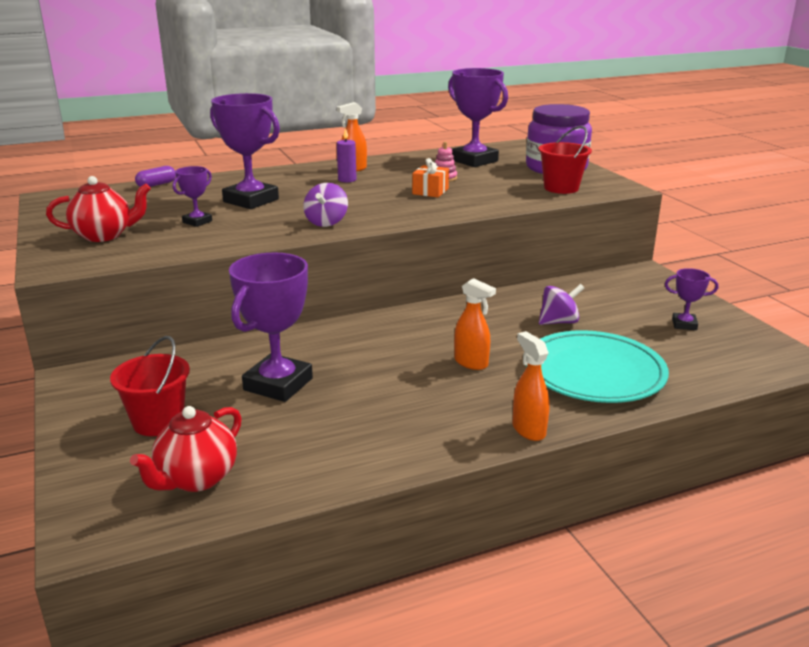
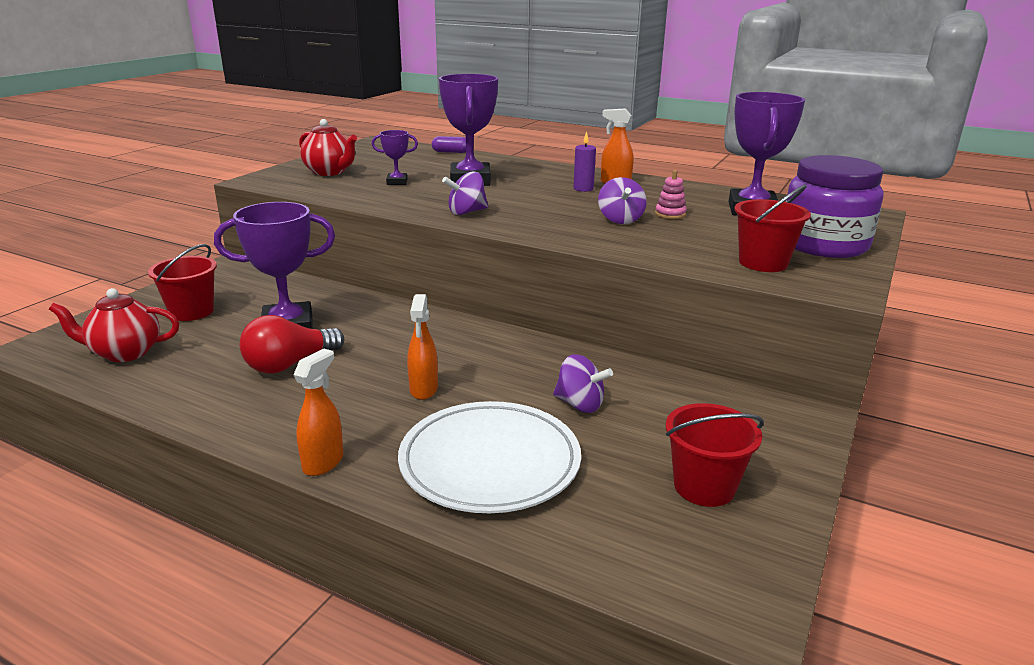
camera: 50 degrees right, 0 degrees up
(352, 402) = (289, 364): none -> red light bulb
(430, 191) = (620, 220): orange gift -> purple spinning top
(594, 372) = (490, 462): turquoise plate -> white plate
(684, 324) = (704, 487): purple trophy -> red bucket

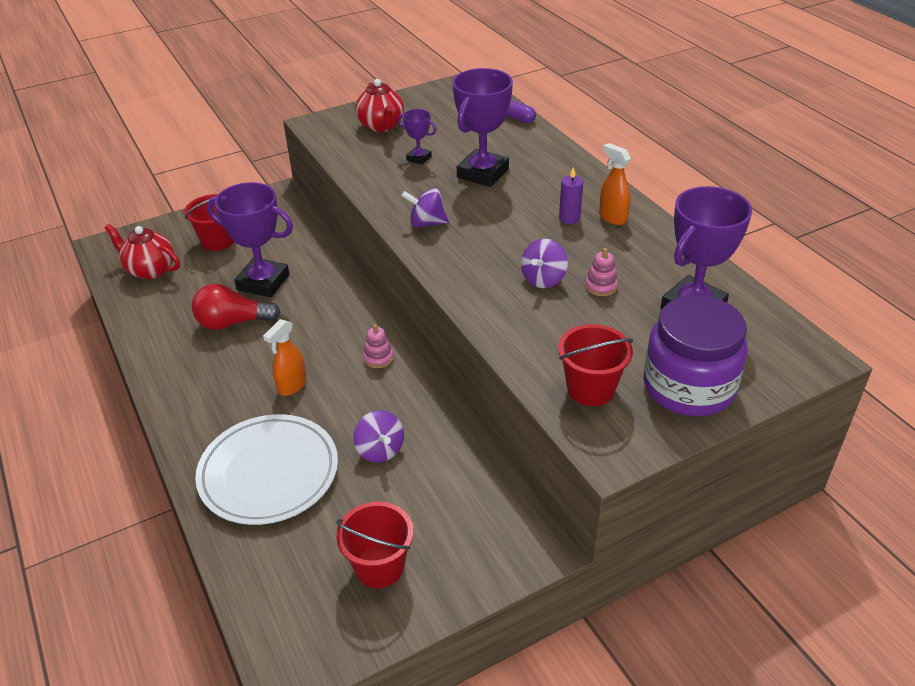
camera: 35 degrees right, 15 degrees up
(323, 462) = (177, 424): orange spray bottle -> none
(487, 345) = (378, 358): none -> pink stacking toy

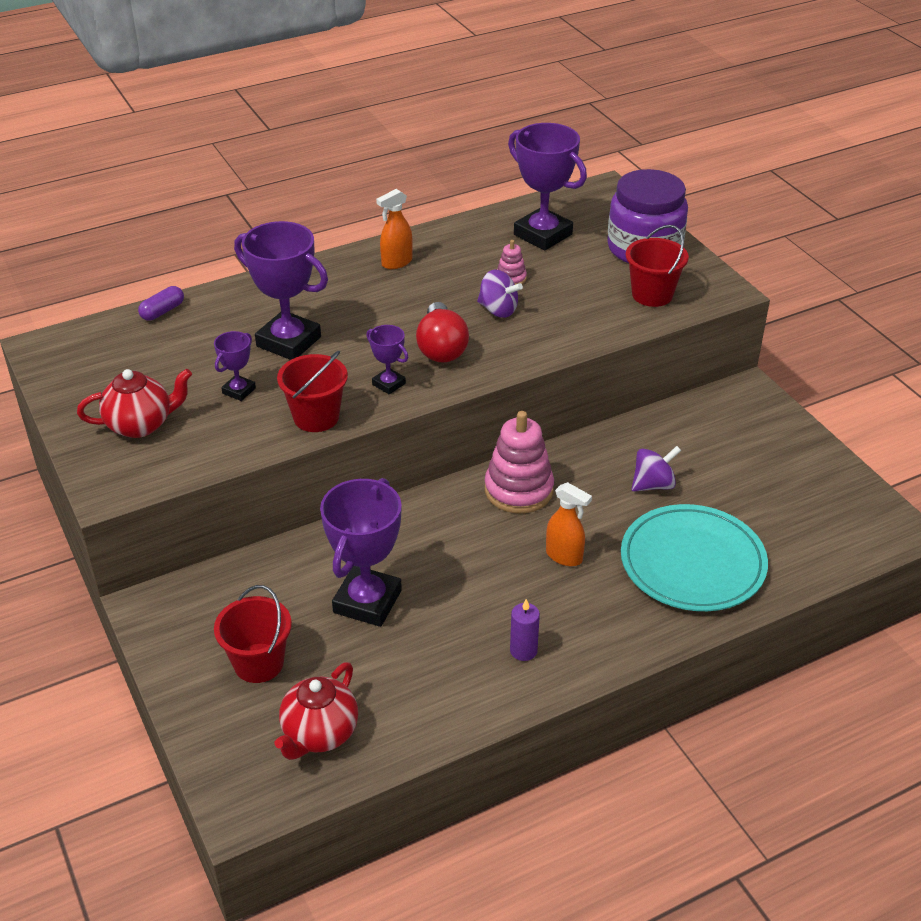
camera: 90 degrees left, 0 degrees up
(232, 322) = (449, 622): red light bulb -> red light bulb (441, 348)
(269, 473) = (692, 563): white plate -> turquoise plate
(378, 358) = (518, 490): pink stacking toy -> pink stacking toy, size x2.07
(379, 566) = (788, 481): red bucket -> red bucket (316, 417)
(426, 223) = (389, 384): purple spinning top -> purple trophy
(569, 218) = (393, 288): purple candle -> purple candle (523, 650)

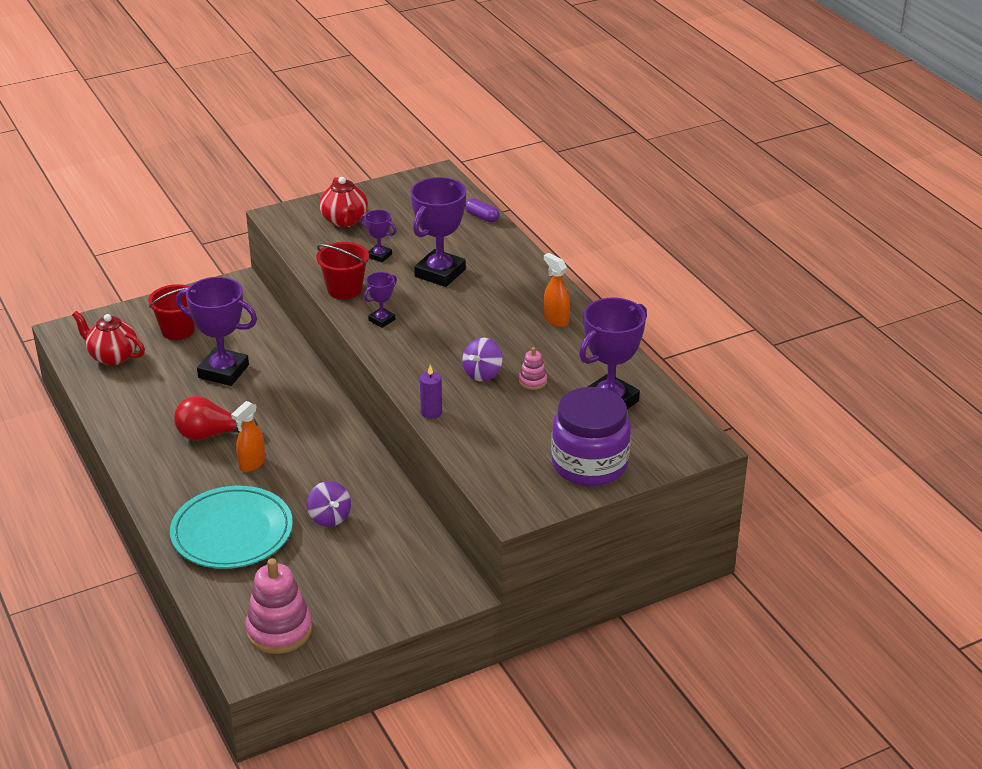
camera: 90 degrees right, 5 degrees down
(441, 348) = (428, 344): red light bulb -> red light bulb (210, 434)
(518, 490) = (332, 442): pink stacking toy -> pink stacking toy (279, 630)
(523, 650) = (160, 441): purple candle -> purple candle (431, 412)
(652, 294) = (507, 463): red bucket -> none

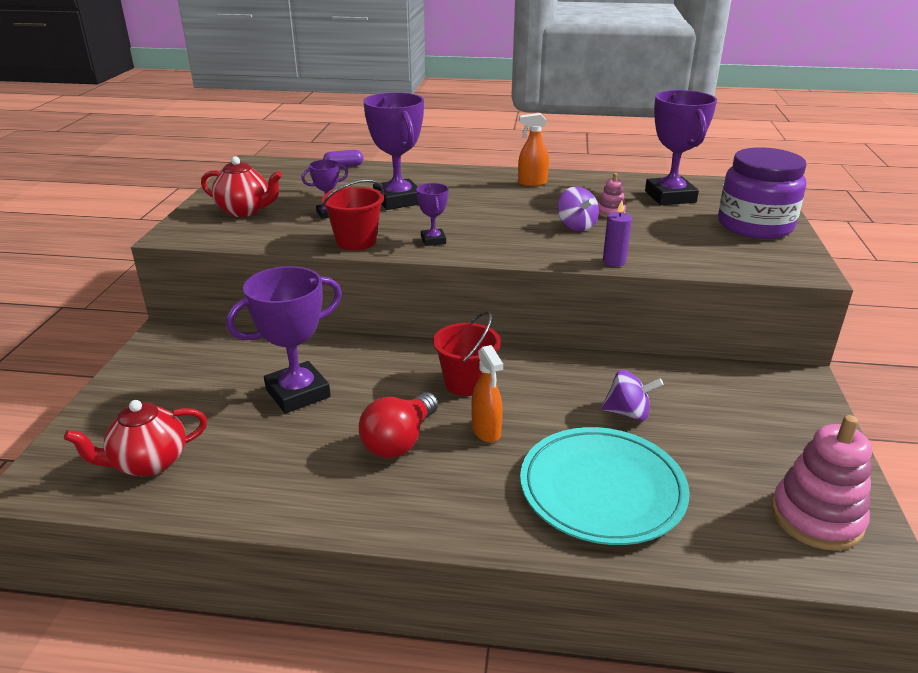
camera: 55 degrees left, 5 degrees down
(178, 330) = (177, 397): red bucket -> red bucket (466, 383)

